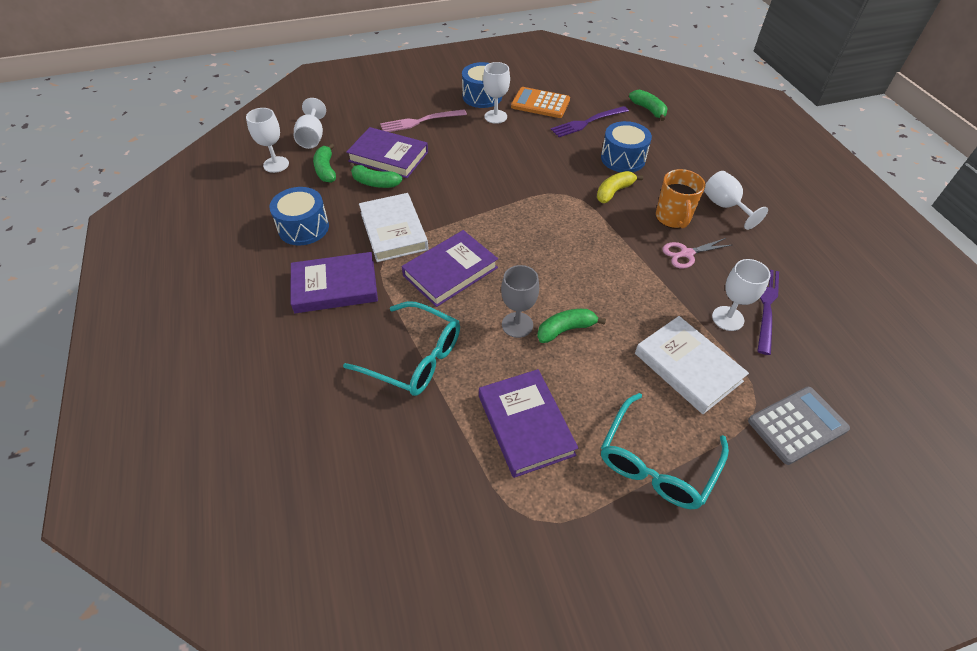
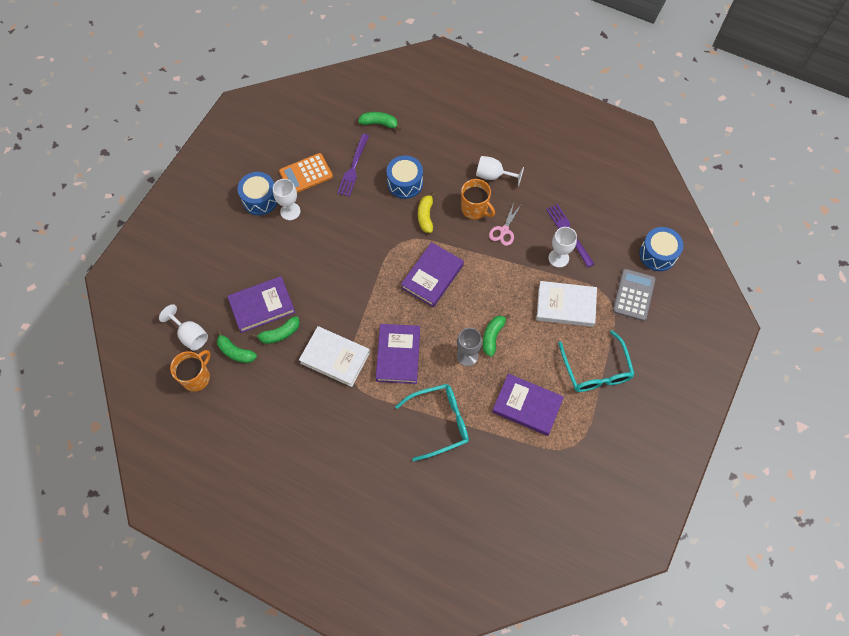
camera: 45 degrees left, 15 degrees up
(276, 164) = (196, 377): white goblet -> orange mug
(303, 227) = (279, 404): blue drum -> blue drum (657, 254)
(335, 286) = (349, 423): purple book -> purple book (432, 276)
(420, 122) = (245, 258): pink fork -> none

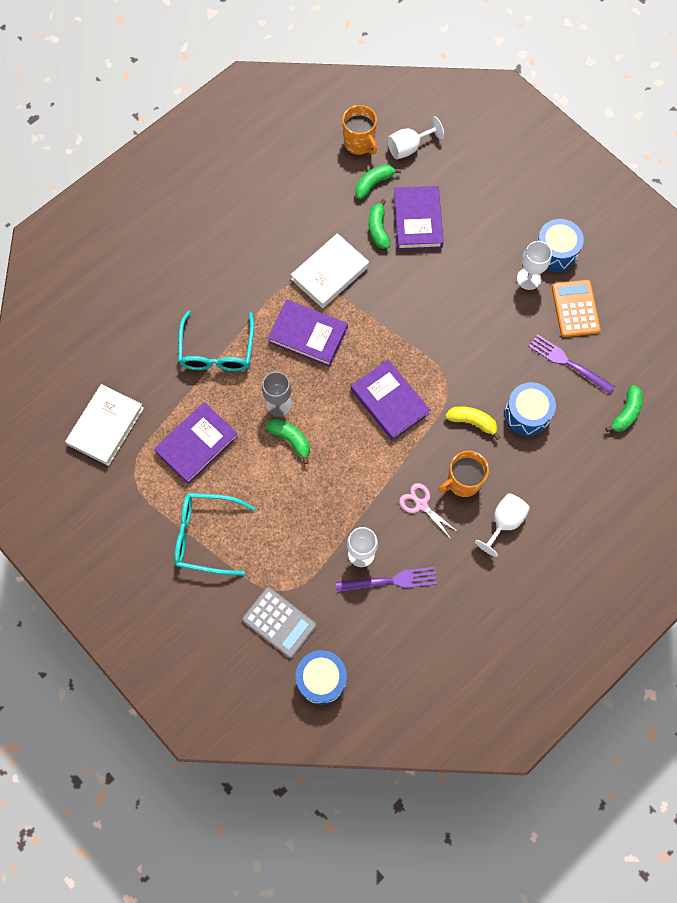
camera: 110 degrees right, 5 degrees up
(565, 305) = (296, 536): white book -> white book (106, 426)

